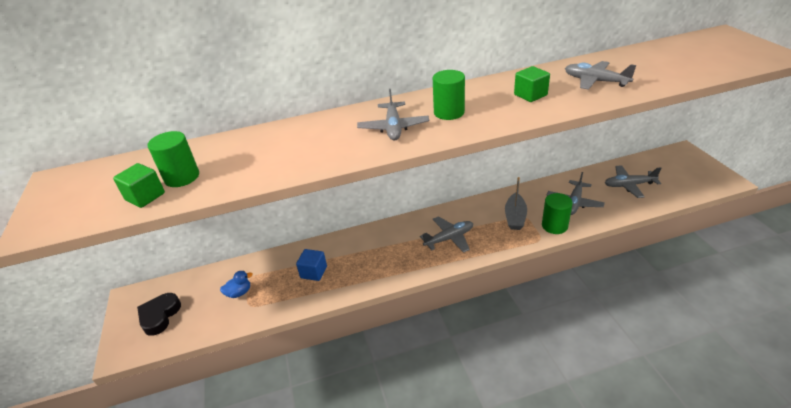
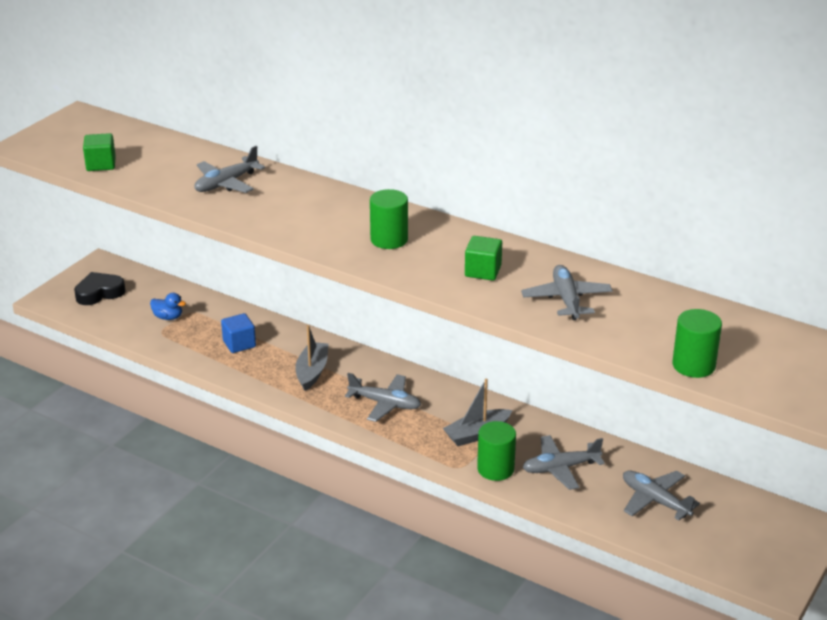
camera: 45 degrees right, 5 degrees down
(182, 177) = (140, 165): green cylinder -> green cylinder (693, 365)
(383, 253) = (312, 372): none -> grey boat
(393, 127) = (325, 222): grey plane -> grey plane (226, 183)

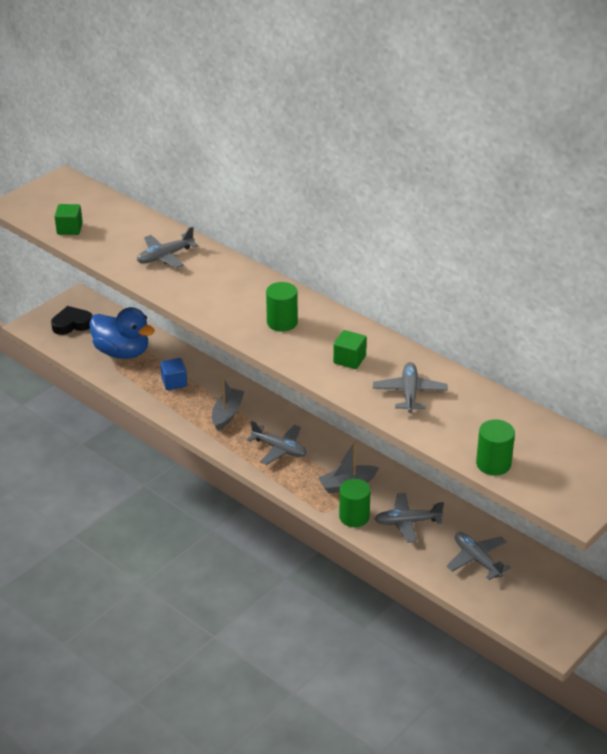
camera: 10 degrees right, 5 degrees up
(168, 317) = (122, 352): blue duck -> blue duck, size x2.32

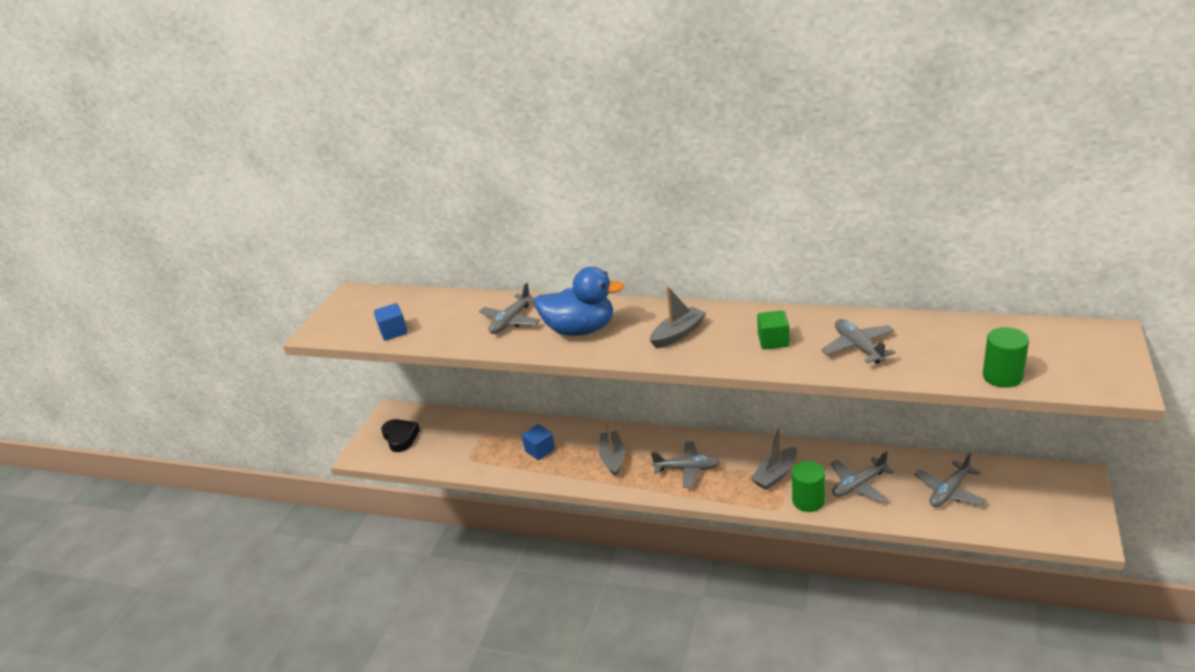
camera: 20 degrees left, 5 degrees down
(69, 229) = (393, 332): green cube -> blue cube
(72, 324) = (400, 437): black heart -> black heart turned 105 degrees clockwise
(122, 352) = (469, 443): blue duck -> blue duck (580, 330)
(282, 322) = (678, 334): green cylinder -> grey boat
(477, 560) = (949, 491): grey plane -> grey plane turned 75 degrees counterclockwise

